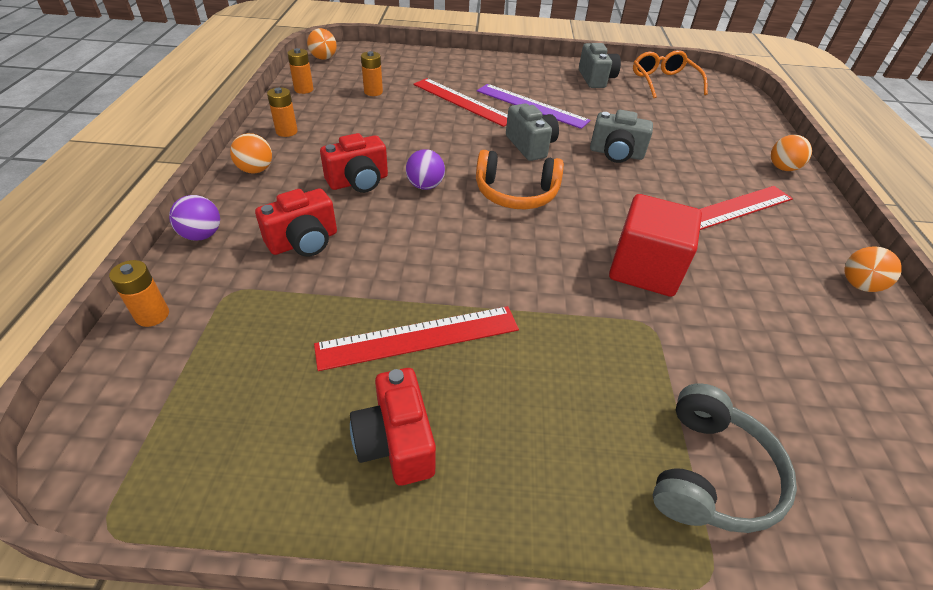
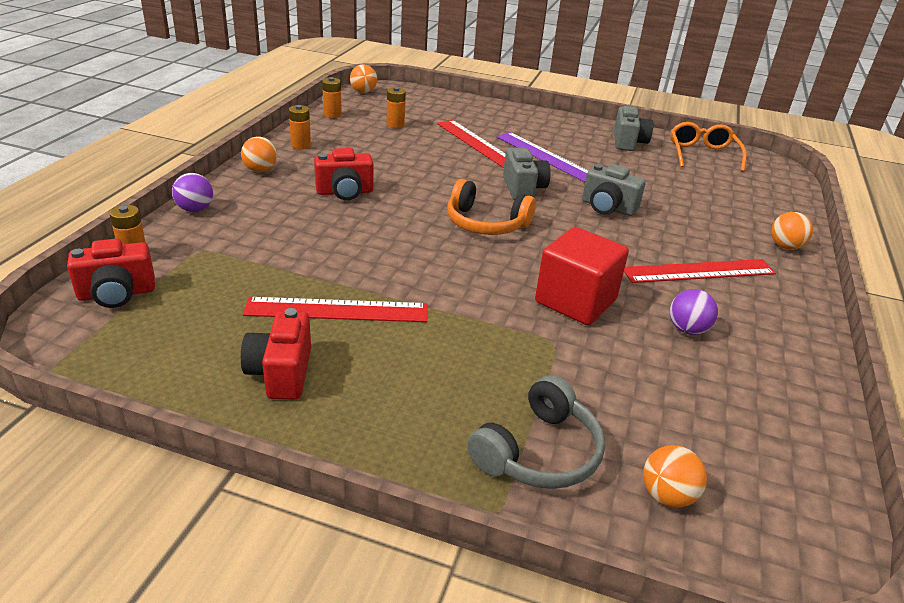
camera: 15 degrees right, 10 degrees down
(304, 242) = (275, 228): red camera -> red camera (117, 294)
(425, 186) = (403, 204): purple ball -> purple ball (687, 329)
(859, 285) = (797, 354): orange ball -> orange ball (667, 495)

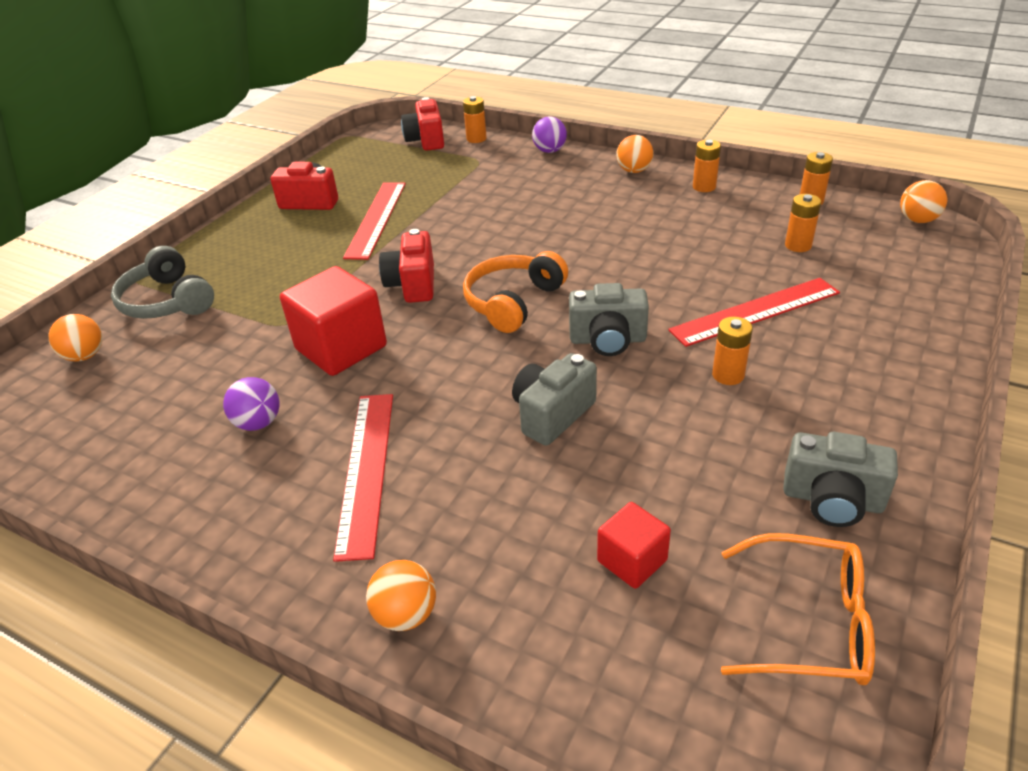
camera: 105 degrees right, 5 degrees up
(345, 192) = (588, 216): red camera -> red camera (413, 284)
(545, 156) = (728, 375): purple ruler -> orange battery
(700, 188) = (632, 561): none -> red cube

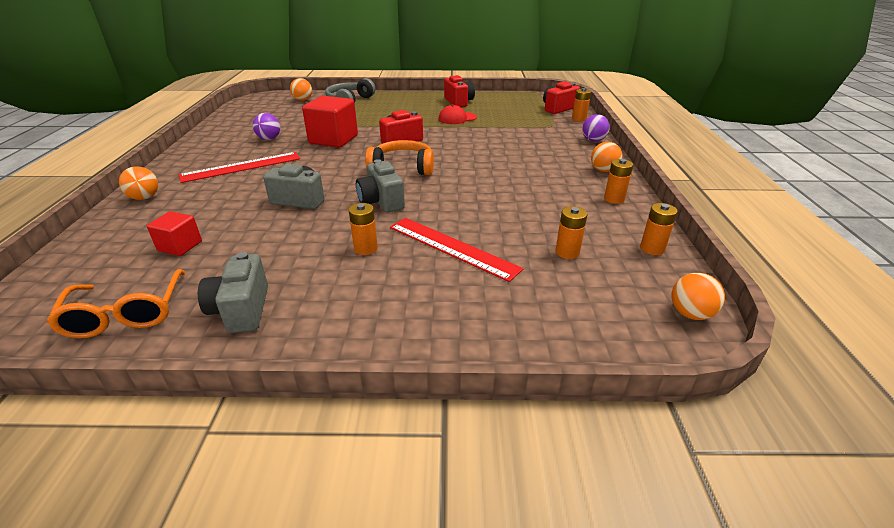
camera: 60 degrees right, 5 degrees down
(376, 219) = (457, 118): red ruler -> red cap

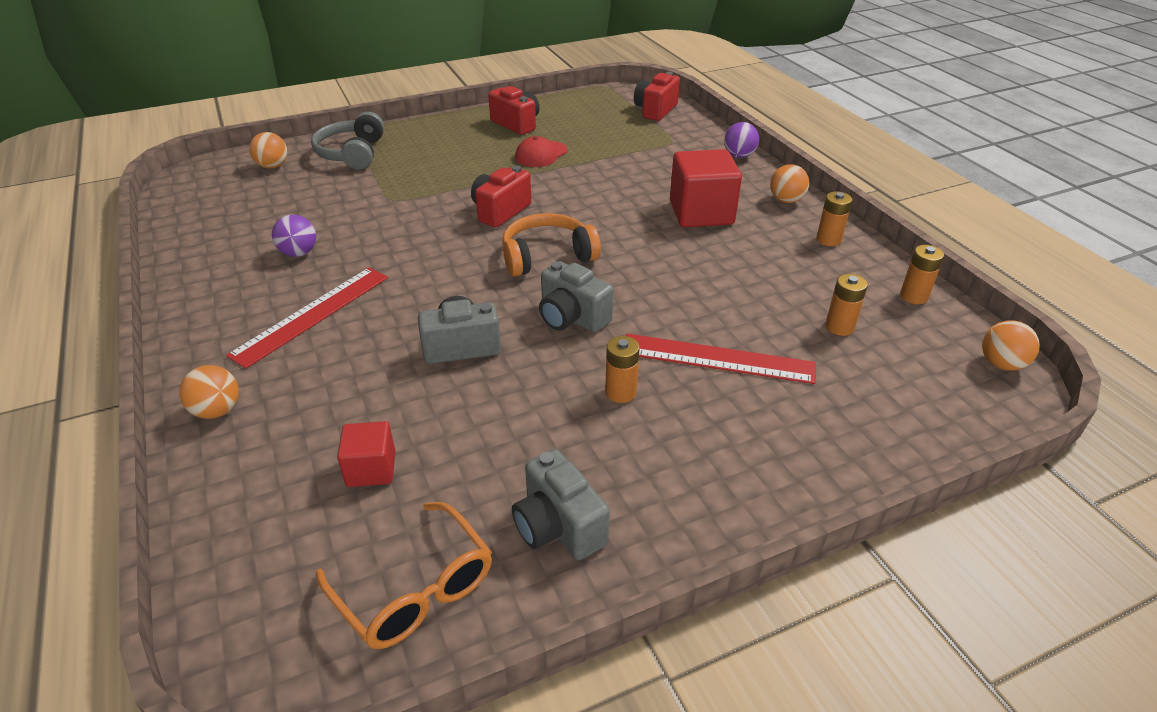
camera: 25 degrees left, 5 degrees up
(333, 139) = (402, 231): red cube -> red cube (701, 213)
(579, 119) = (695, 123): orange battery -> none

